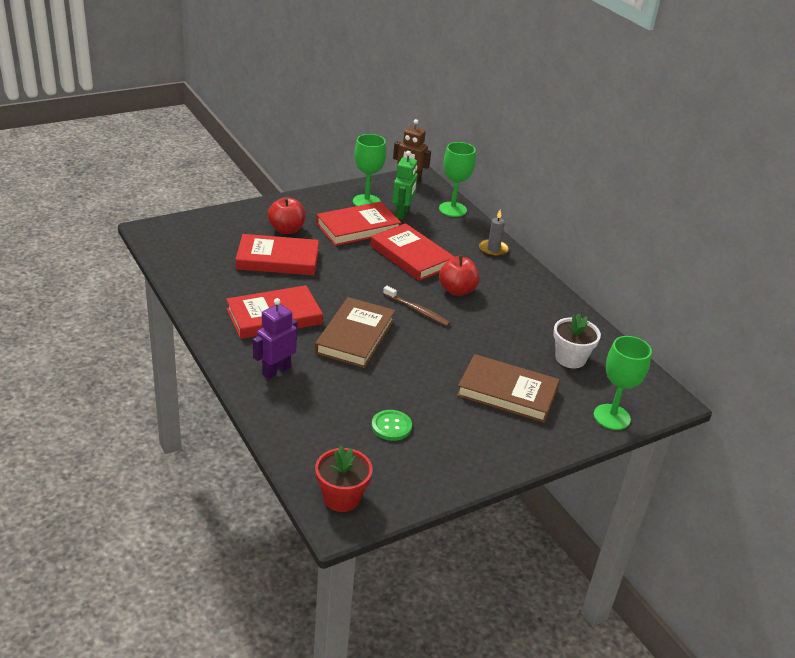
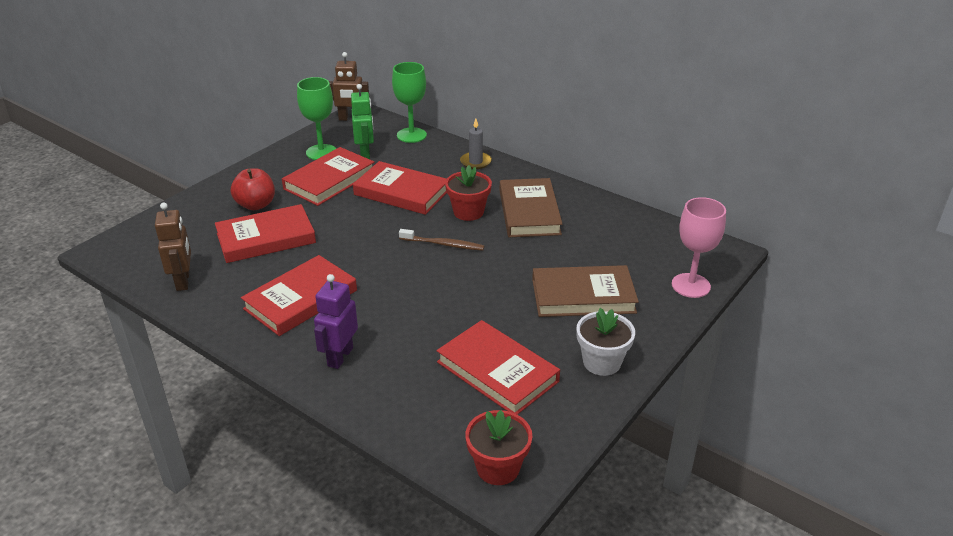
camera: 20 degrees left, 0 degrees up
(196, 273) = (183, 281): none -> brown robot
(355, 336) = (399, 291): brown book -> brown book (529, 212)
(391, 426) = (497, 372): green button -> red book
(457, 290) = (468, 212): red apple -> red flower pot
(570, 358) = (616, 243): white flower pot -> white flower pot (602, 362)
(611, 417) = (691, 285): green goblet -> pink goblet

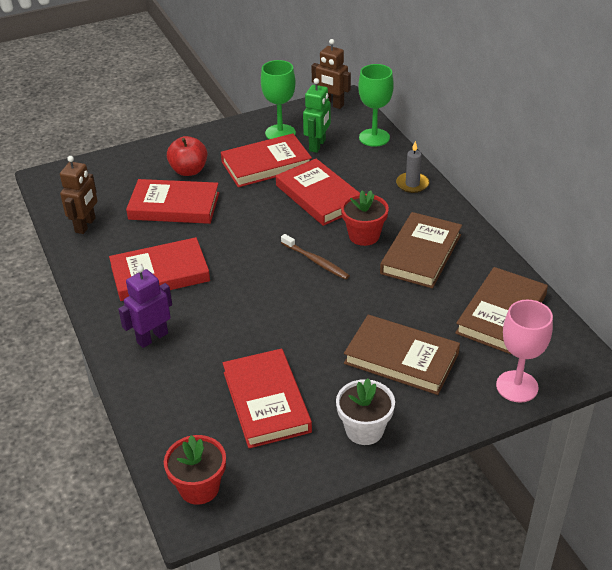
camera: 30 degrees right, 5 degrees up
(632, 237) = (501, 314): none -> brown book

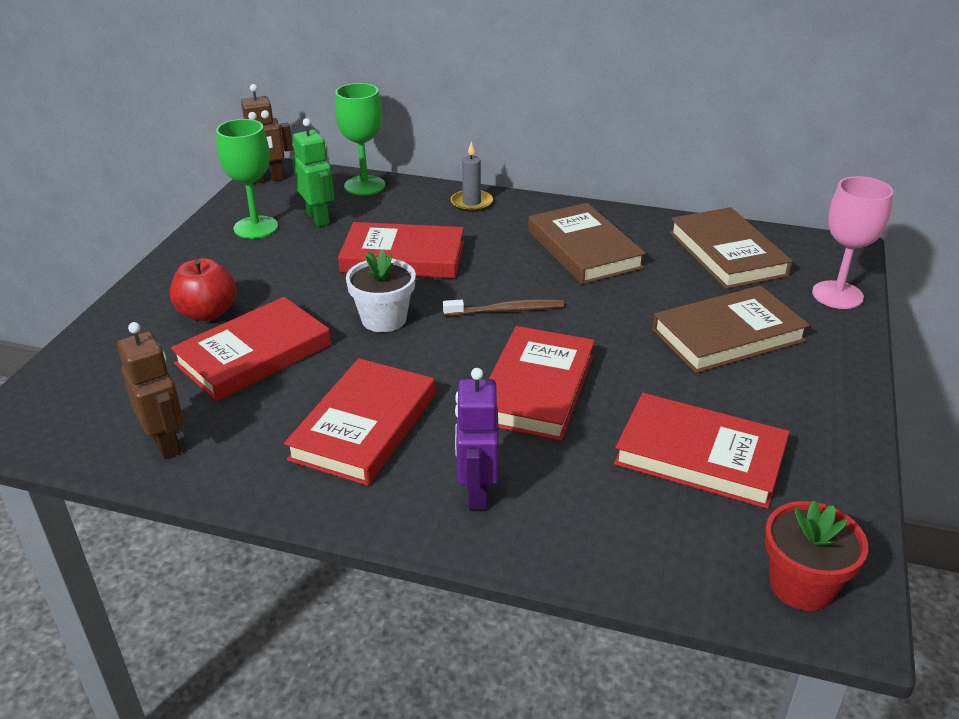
camera: 50 degrees left, 5 degrees down
(266, 165) = (293, 261): red book -> red book (536, 388)
(364, 235) = (508, 264): red flower pot -> none
(364, 430) = (814, 410): white flower pot -> white flower pot (384, 319)

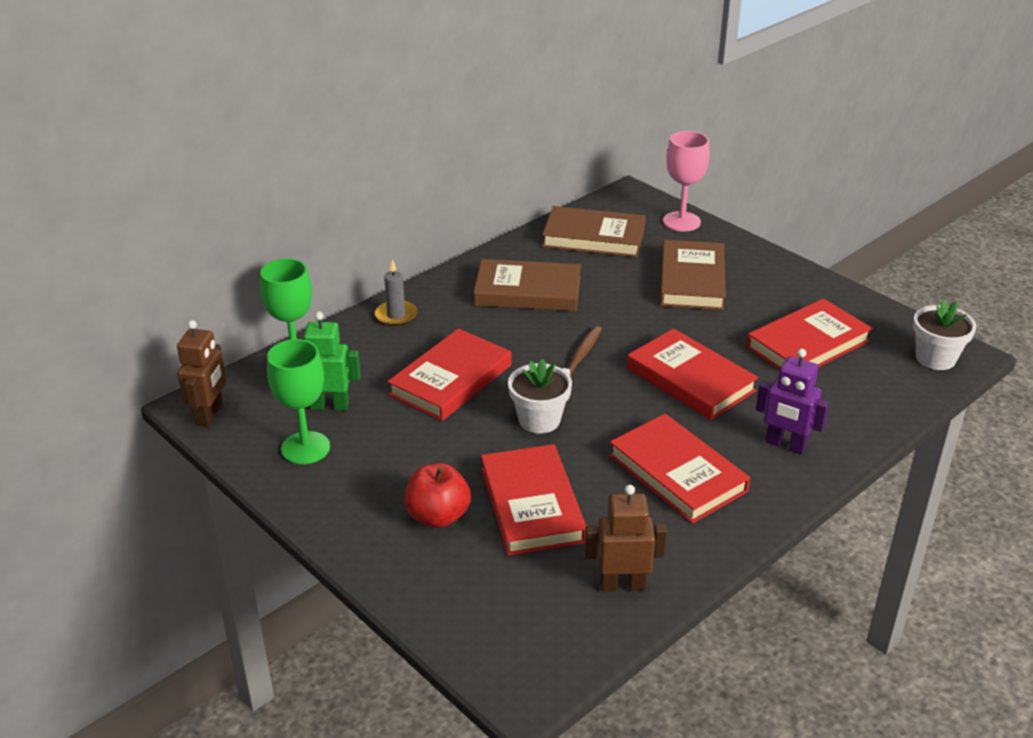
camera: 60 degrees left, 0 degrees up
(801, 585) = (935, 358): red flower pot -> white flower pot

